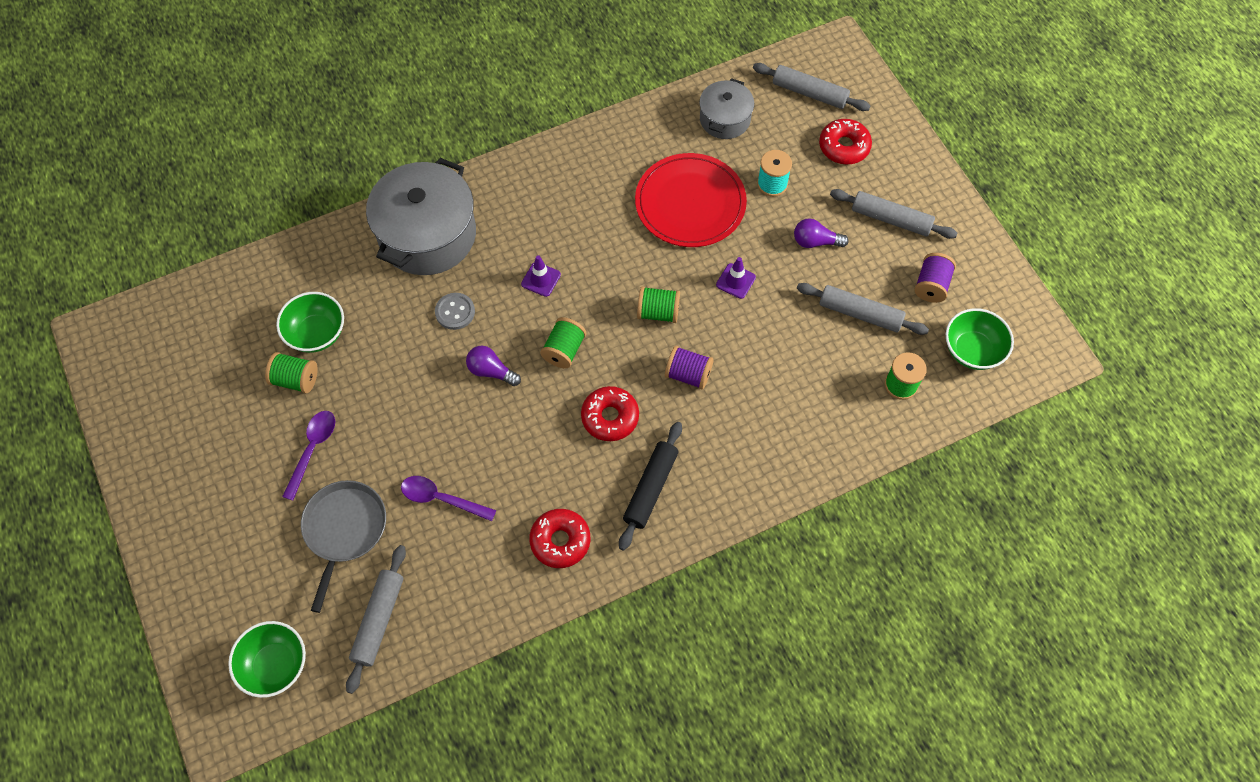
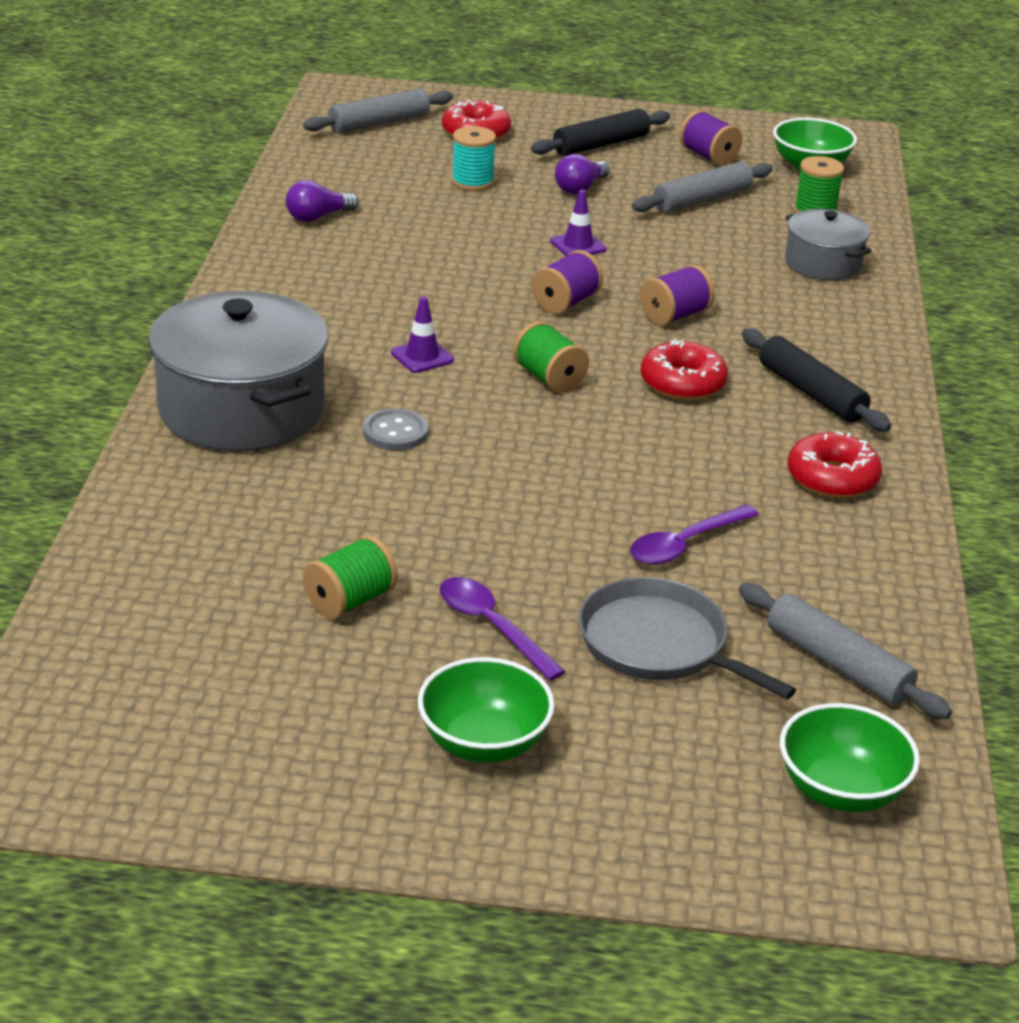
camera: 60 degrees left, 30 degrees down
(316, 333) = (291, 554): green bowl -> green bowl (484, 743)
(491, 371) = (522, 438): purple light bulb -> purple light bulb (318, 217)
(658, 312) = (565, 302): green spool -> purple spool
(690, 203) = (435, 232): red plate -> none
(725, 119) = (346, 174): grey pot -> grey pot (823, 263)
(891, 219) = (600, 144): grey rolling pin -> black rolling pin

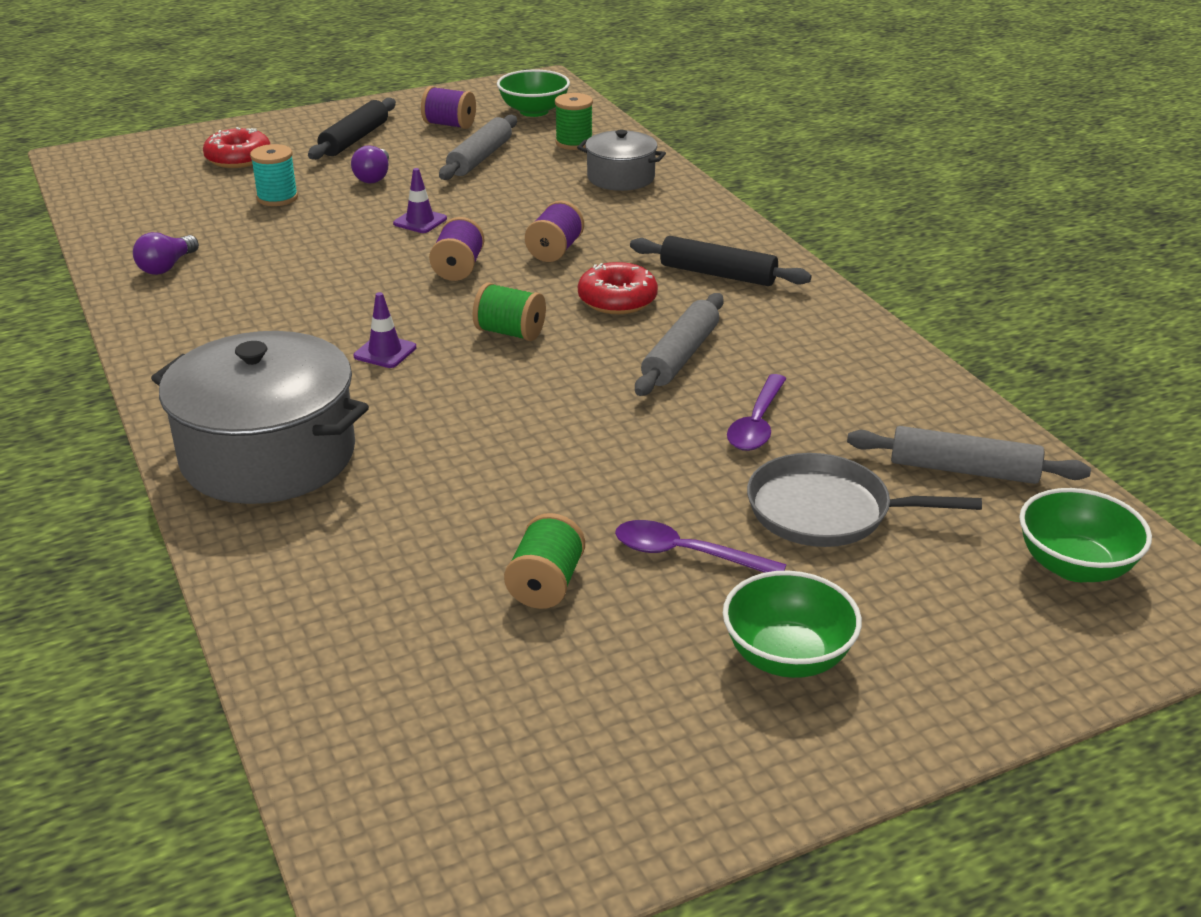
camera: 30 degrees left, 0 degrees up
(379, 123) = (142, 174): grey rolling pin -> grey rolling pin (680, 356)
(395, 432) = (429, 423): grey button -> none
(832, 478) = (803, 332): red donut -> none

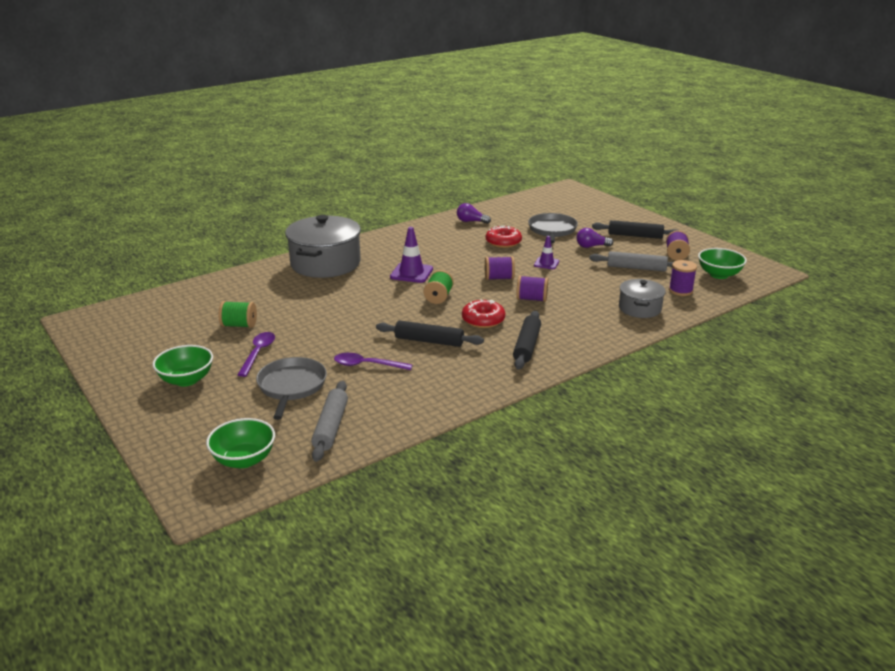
camera: 80 degrees right, 5 degrees down
(238, 158) = (590, 216): red donut -> red donut (503, 242)
(277, 198) = (552, 230): turquoise spool -> grey pan
(385, 352) = (411, 273): purple traffic cone -> purple traffic cone, size x1.61
(574, 143) = (680, 290): green spool -> purple spool
(680, 356) = (429, 341): grey rolling pin -> black rolling pin

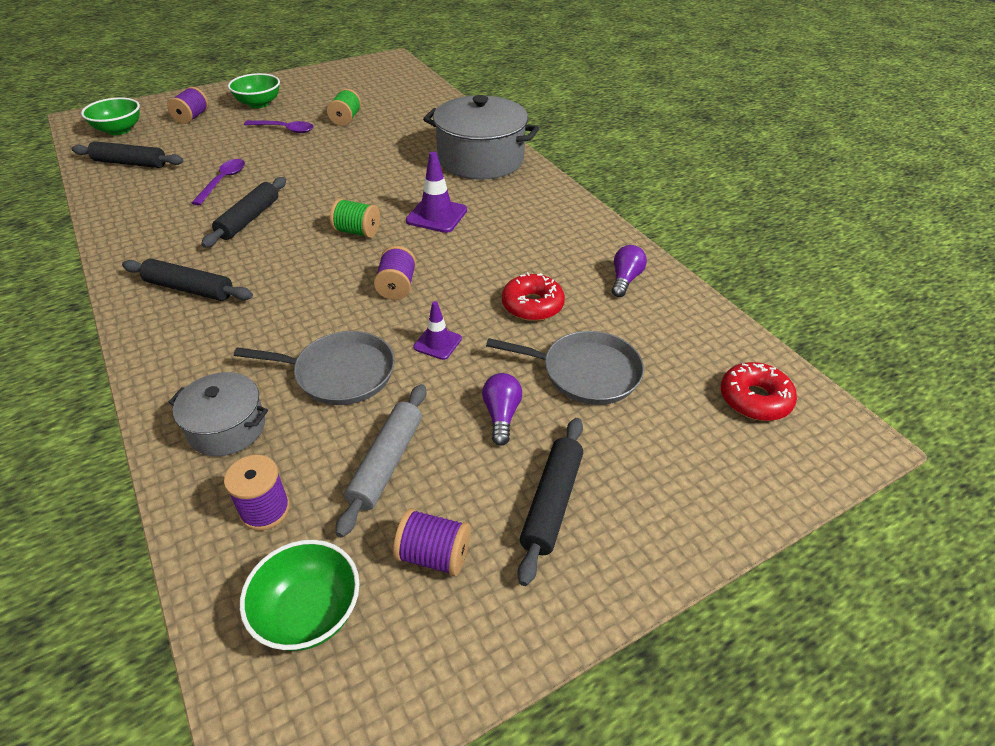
camera: 95 degrees right, 15 degrees up
(291, 386) = (213, 145): grey pan -> grey pan (340, 373)
(330, 427) = (130, 163): grey rolling pin -> black rolling pin
(483, 320) = (277, 261): red donut -> red donut (754, 399)
(531, 299) = (317, 310): purple spool -> purple spool (192, 117)

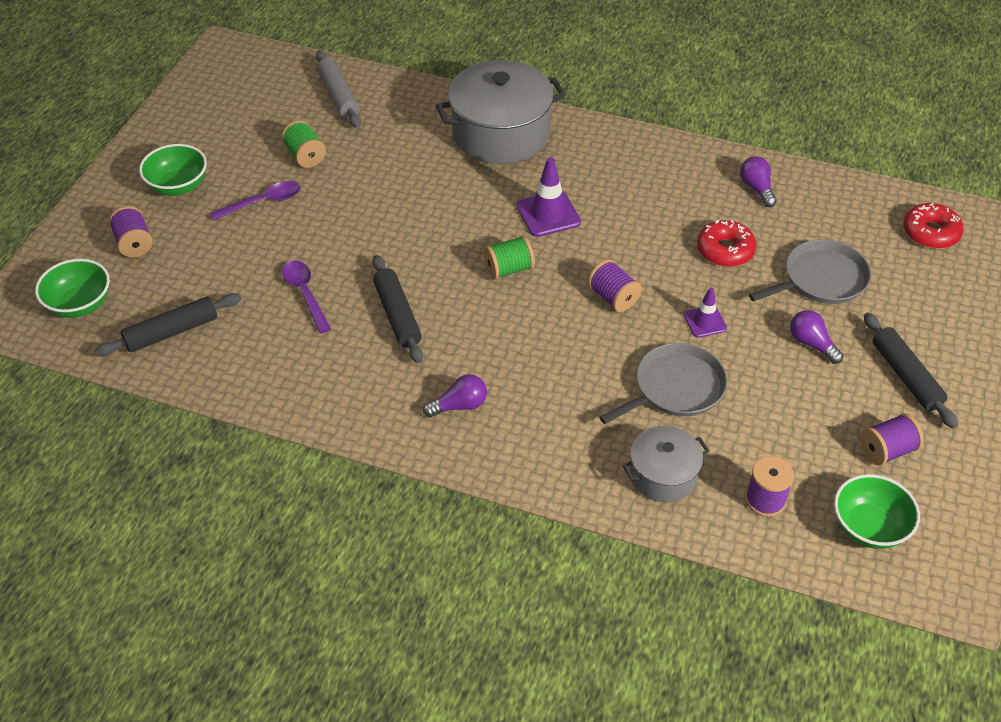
camera: 40 degrees left, 5 degrees up
(189, 289) = (459, 405): black rolling pin -> purple light bulb
(386, 463) = (790, 422): grey rolling pin -> grey rolling pin (338, 96)

